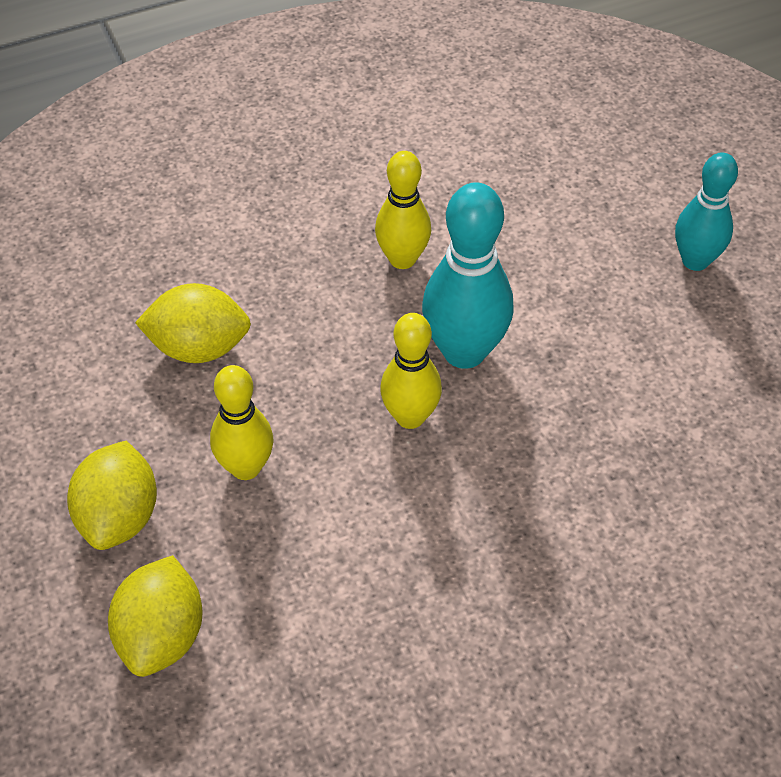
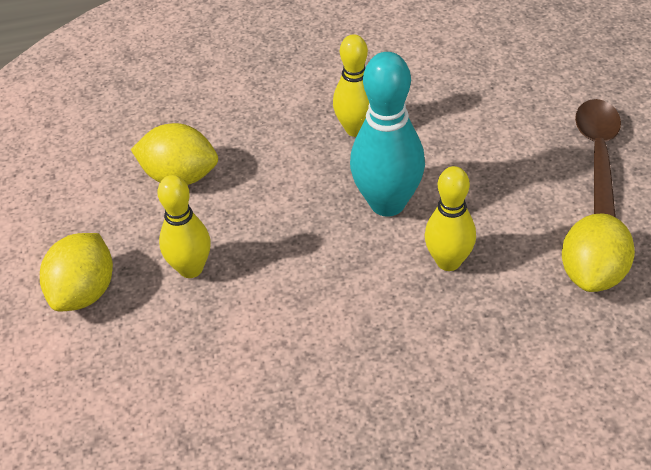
camera: 15 degrees right, 5 degrees down
(161, 635) = (90, 385): yellow lemon -> yellow lemon (593, 273)
(410, 416) = (330, 247): yellow bowling pin -> yellow bowling pin (448, 261)
(695, 260) = (598, 155): turquoise bowling pin -> brown spoon

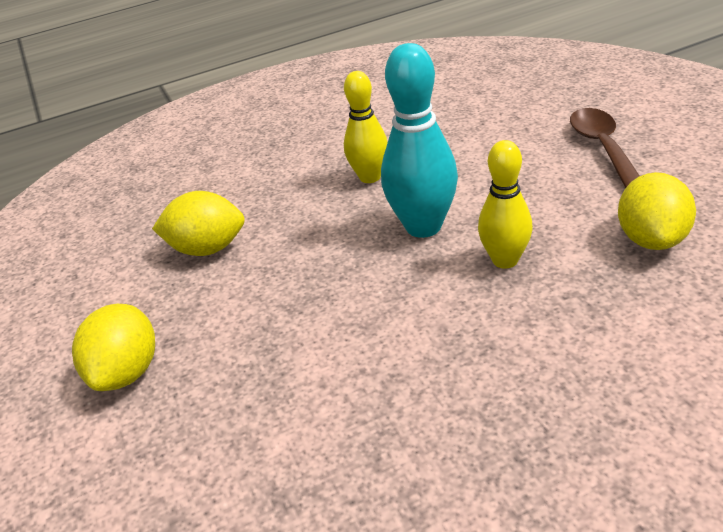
camera: 10 degrees left, 10 degrees down
(191, 268) = (240, 324): yellow bowling pin -> none

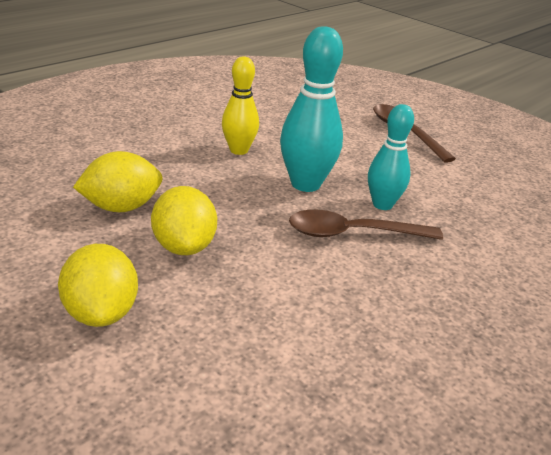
camera: 30 degrees left, 5 degrees down
(442, 299) = (353, 233): none -> brown spoon
(505, 260) = (382, 204): yellow bowling pin -> turquoise bowling pin
(651, 239) = (472, 187): yellow lemon -> yellow lemon (184, 246)

